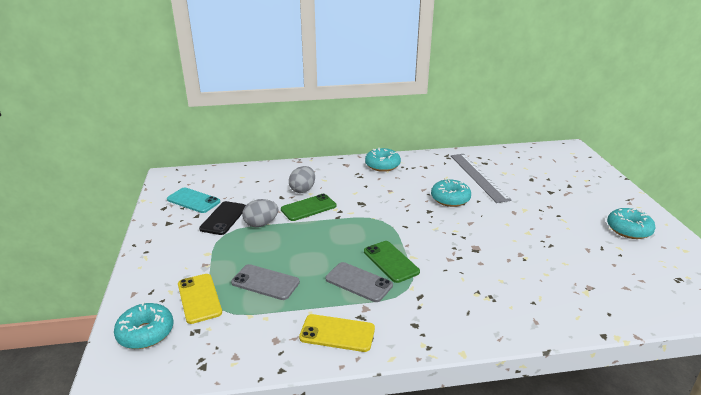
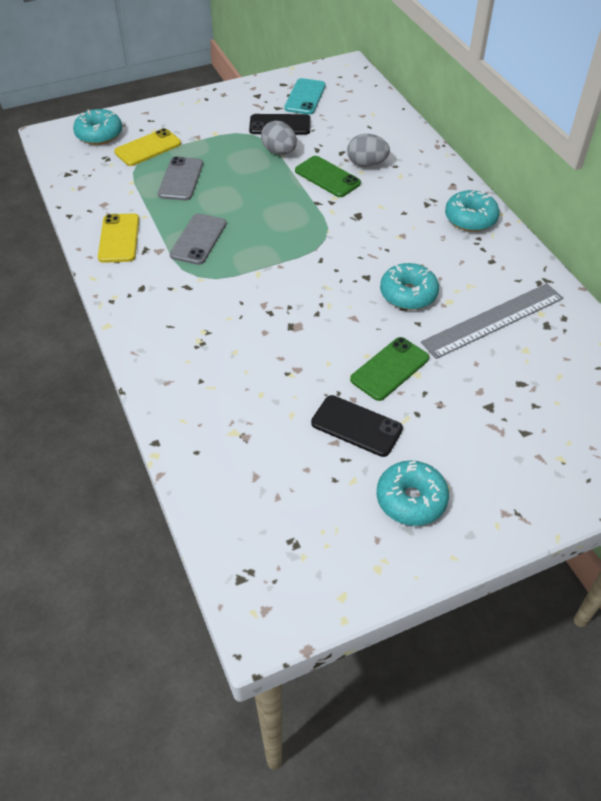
camera: 75 degrees right, 20 degrees up
(391, 261) = (242, 257): green phone -> green phone (389, 369)
(572, 238) = (356, 426): none -> black phone

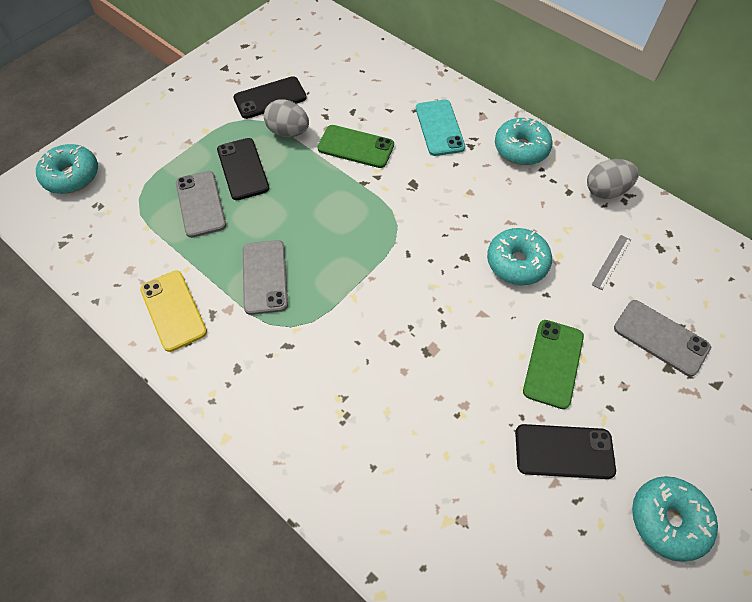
camera: 25 degrees left, 10 degrees up
(148, 148) = (140, 175): yellow phone -> none
(227, 166) = (243, 169): none -> black phone
(305, 97) = (276, 54): turquoise phone -> turquoise phone (439, 128)
(366, 164) = (385, 117): grey egg -> grey egg (605, 191)
(493, 320) = (611, 262): grey ruler -> grey ruler, size x0.42
(498, 384) = (660, 337): none -> grey phone

